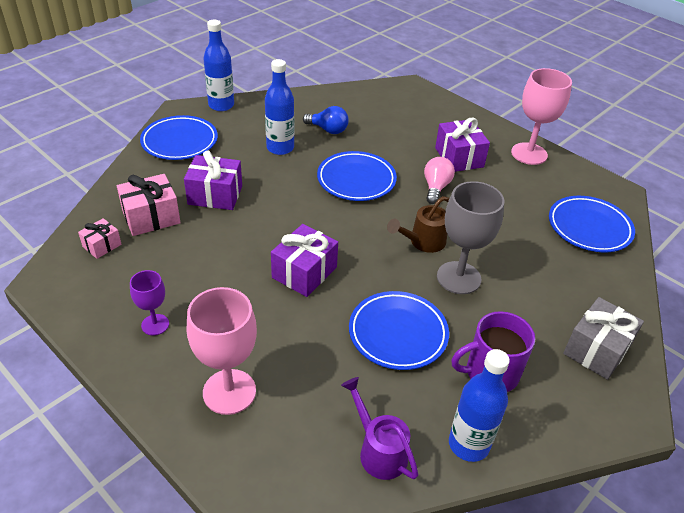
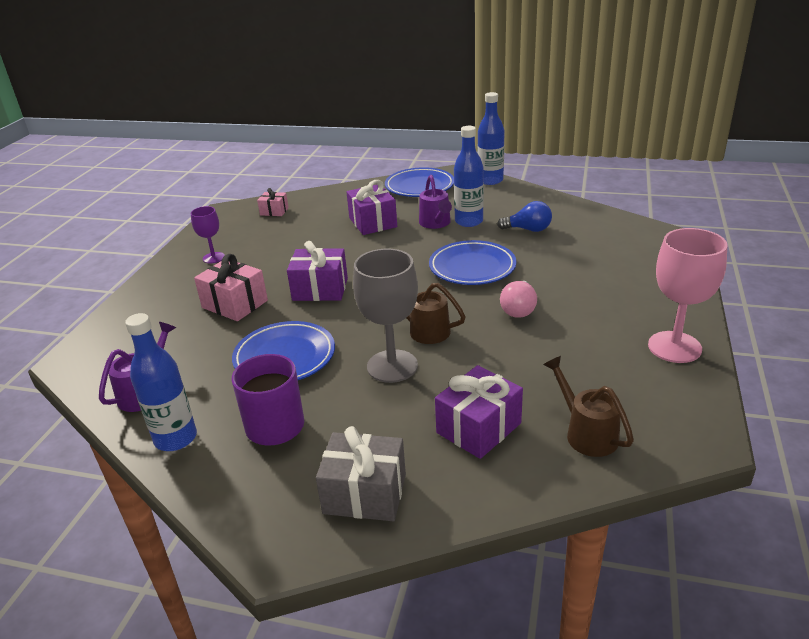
camera: 65 degrees right, 10 degrees down
(151, 217) = (320, 213): pink gift -> pink gift (235, 304)
(229, 392) = (168, 307): pink goblet -> none
(262, 164) = (436, 223): none -> purple watering can
(328, 130) = (528, 229): blue light bulb -> blue light bulb turned 75 degrees counterclockwise
(436, 188) = (519, 309): pink light bulb -> pink light bulb turned 120 degrees clockwise
(459, 157) = (592, 306): purple gift -> purple gift (478, 428)
(589, 228) = (586, 433): blue plate -> brown watering can

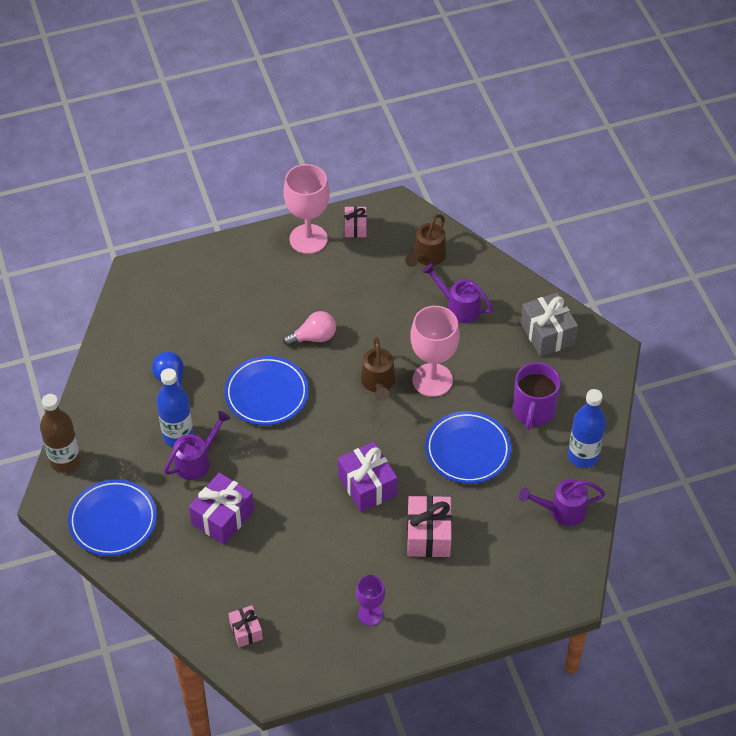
camera: 125 degrees left, 20 degrees up
(392, 366) = (432, 380): grey goblet -> pink goblet
(478, 428) = (459, 307): purple gift -> purple watering can
(490, 180) = (65, 460): blue bottle -> brown bottle
(677, 389) = (355, 227): none -> pink gift

